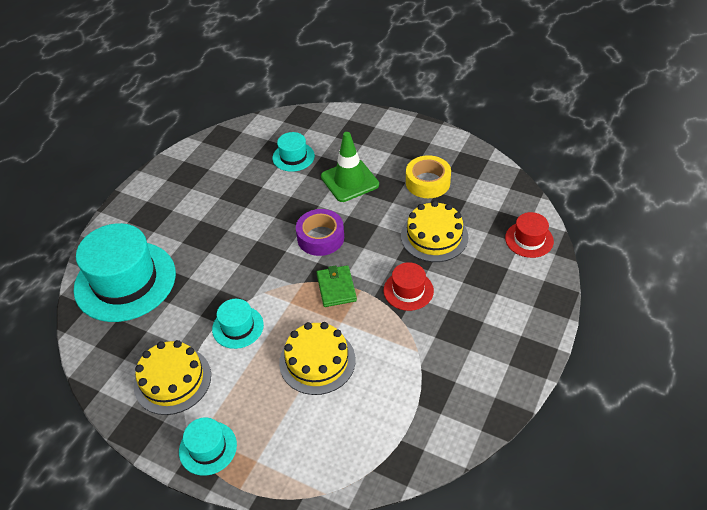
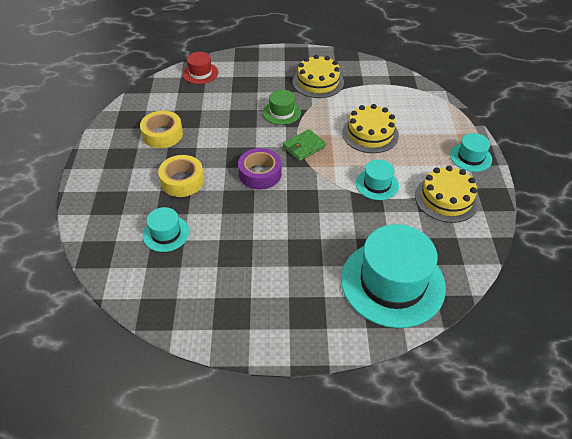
camera: 120 degrees left, 0 degrees up
(349, 181) = (182, 181): green traffic cone -> yellow tape
(408, 290) = (282, 112): red hat -> green hat
(434, 236) = (222, 115): yellow cake -> yellow cake (318, 82)

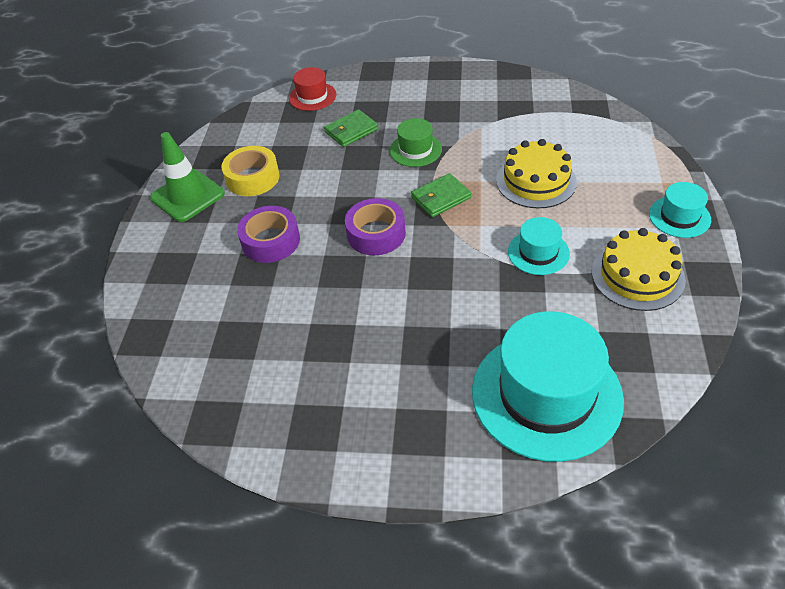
camera: 10 degrees right, 0 degrees up
(114, 149) = (187, 196): none -> green traffic cone
(166, 233) = (240, 312): turquoise hat -> none
(182, 181) = (271, 241): yellow tape -> purple tape
(232, 99) = (351, 131): none -> green wallet
(318, 82) = (470, 108): yellow cake -> none

